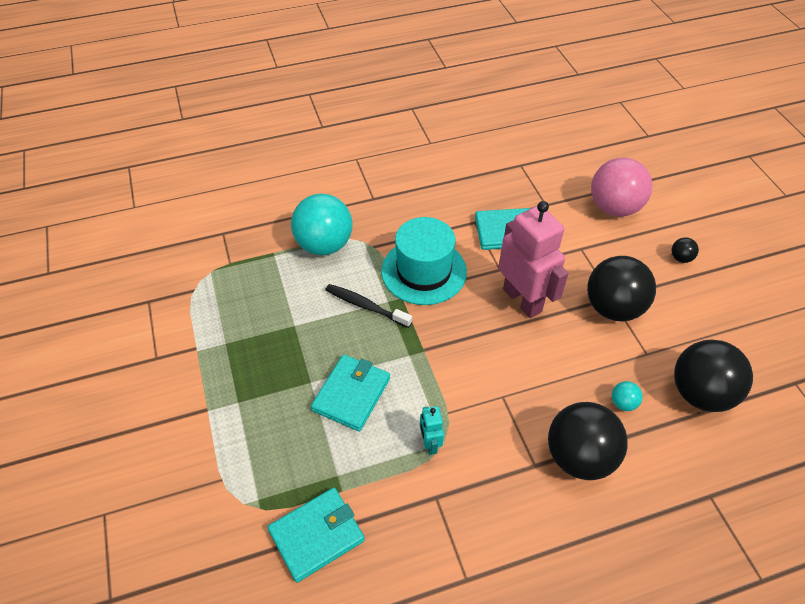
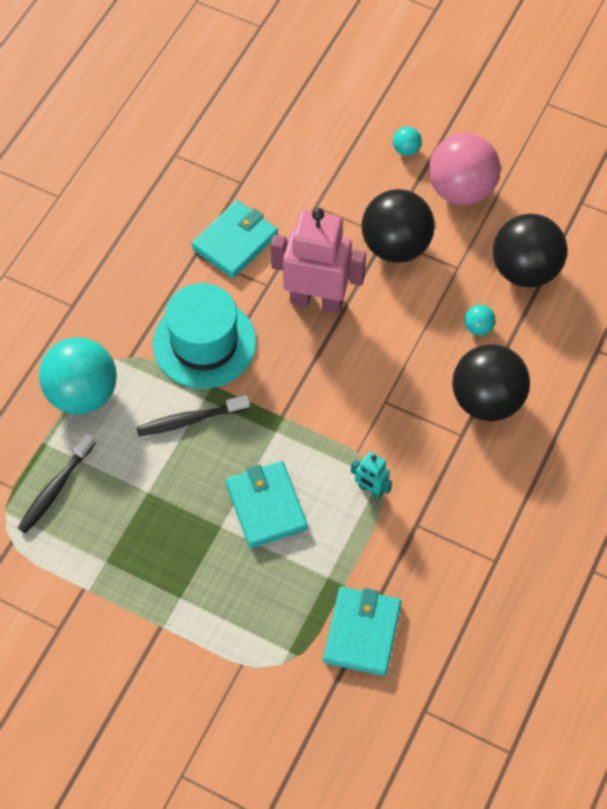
camera: 45 degrees left, 10 degrees up
(249, 281) = (55, 489): none -> black toothbrush
(614, 208) = (305, 138): pink ball -> pink ball (461, 190)
(680, 258) = (406, 150): black ball -> turquoise ball

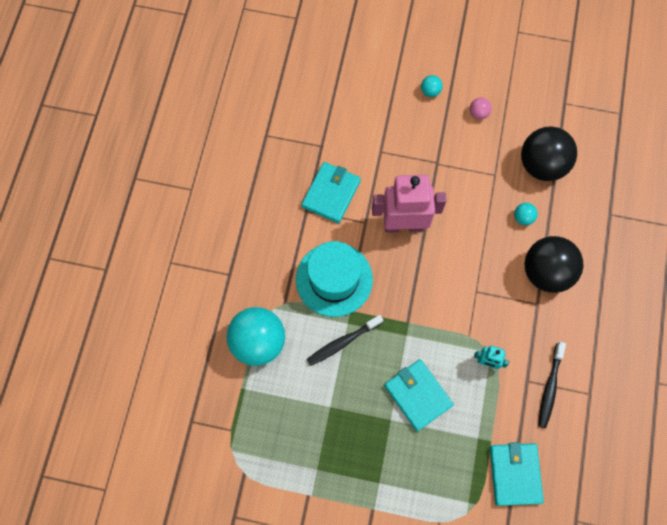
camera: 15 degrees left, 10 degrees up
(55, 489) = (262, 422): black toothbrush -> black toothbrush (549, 387)
(396, 246) = (446, 168): black ball -> none
(461, 190) = (478, 113): pink ball -> pink ball, size x0.42

